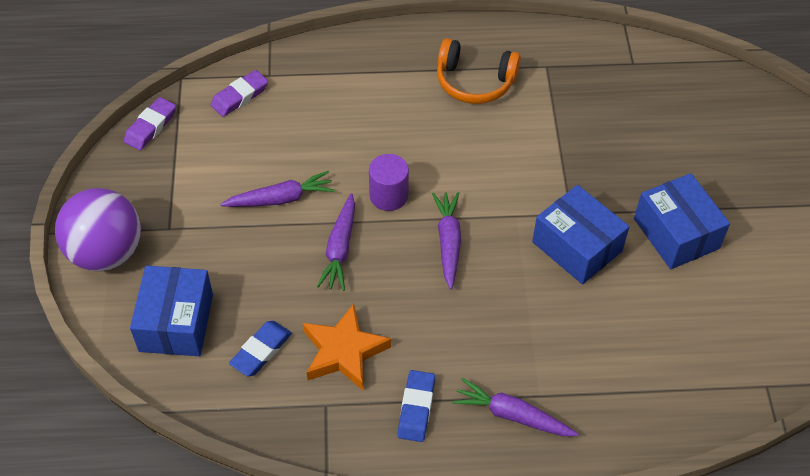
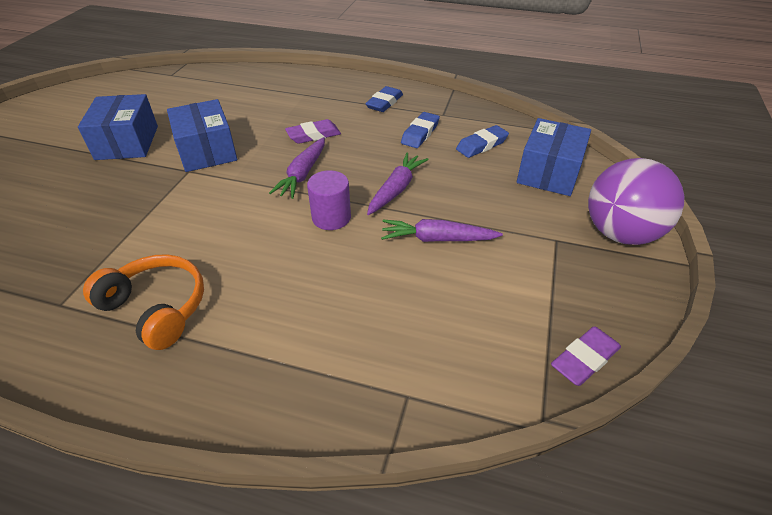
camera: 160 degrees left, 10 degrees down
(240, 96) = (457, 371): purple eraser -> purple eraser (313, 135)
(344, 352) = (420, 133): orange star -> blue eraser
(512, 415) = (327, 90): purple carrot -> none

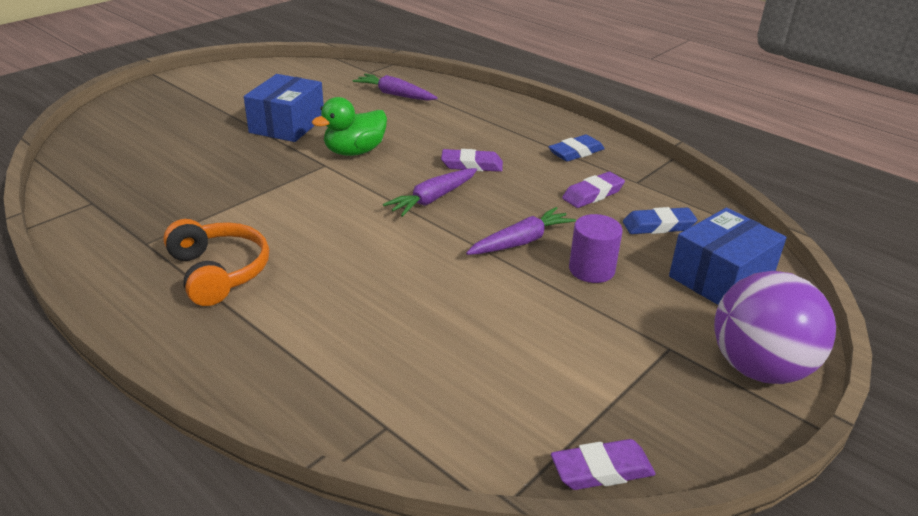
camera: 25 degrees right, 10 degrees down
(207, 151) = (354, 152): blue box -> green duck
(331, 217) = (431, 247): purple cylinder -> purple cylinder (591, 269)
(420, 133) = (593, 194): blue eraser -> purple eraser
(437, 239) = (528, 302): purple carrot -> purple carrot (395, 95)

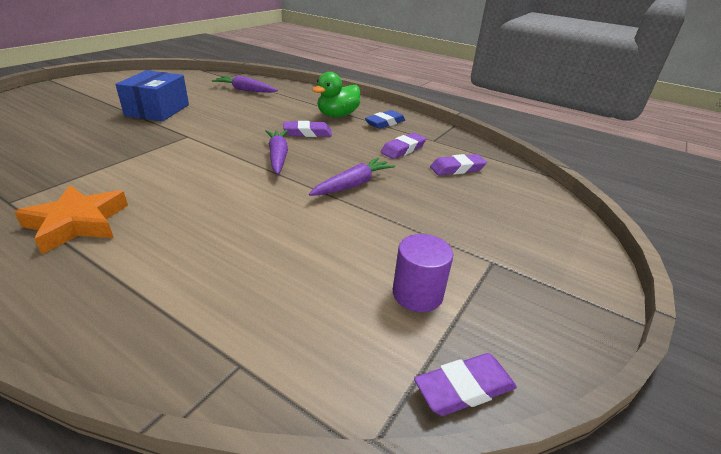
camera: 10 degrees left, 0 degrees up
(219, 272) = (77, 223): orange headphones -> orange star
(354, 152) = (212, 126): green duck -> green duck (337, 115)
(433, 199) = (278, 157): purple carrot -> purple carrot turned 135 degrees clockwise
(591, 269) = (414, 203): purple cylinder -> purple cylinder (417, 294)
(658, 226) = (457, 169): blue eraser -> purple eraser
(720, 278) = (514, 203): blue box -> none
(759, 368) = (570, 273): purple ball -> none

